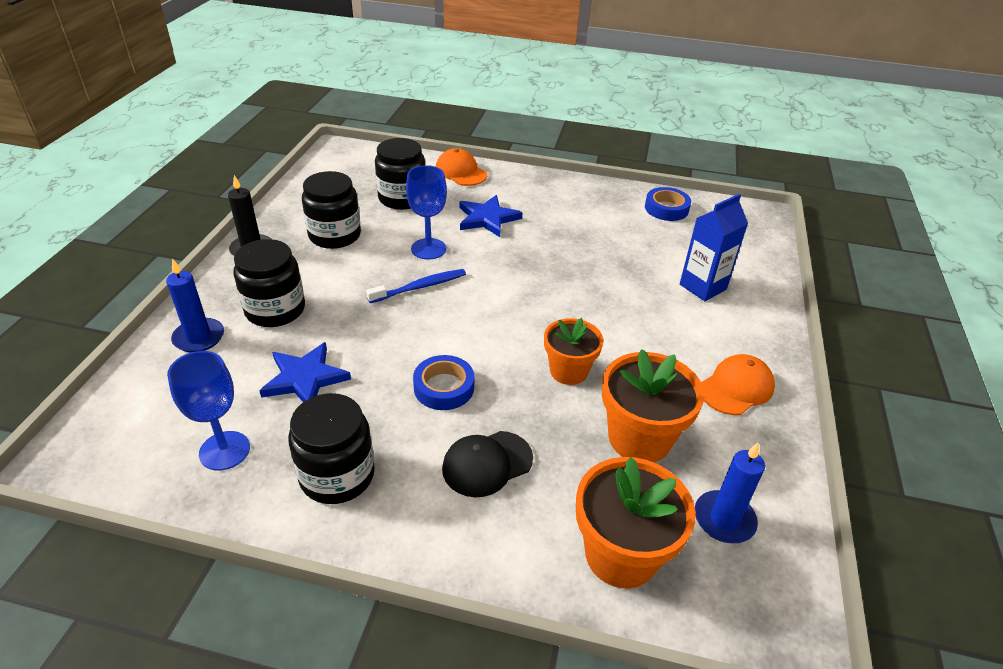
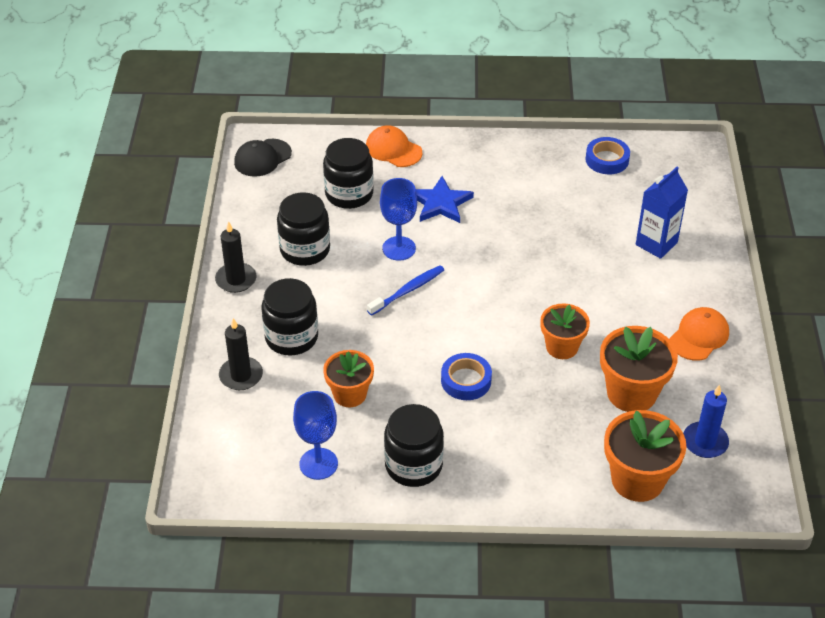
camera: 10 degrees left, 5 degrees up
(199, 337) = (241, 375): blue candle -> black candle
(305, 378) = (350, 394): blue star -> orange flower pot
(487, 463) = (522, 435): black cap -> black cap (262, 158)

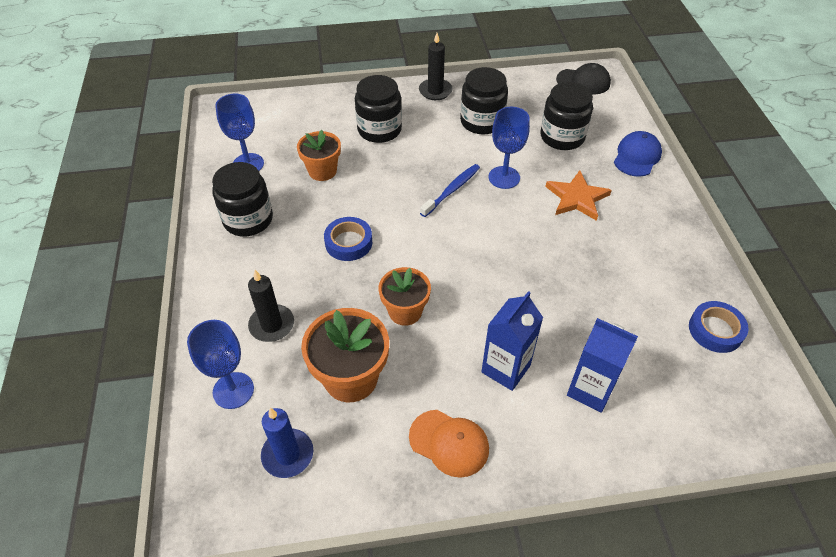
camera: 80 degrees right, 5 degrees up
(241, 375) = (334, 110): black candle -> black candle (272, 325)
(262, 158) = (583, 81): black cap -> black cap turned 150 degrees clockwise
(393, 149) = (637, 156): orange cap -> blue cap
(408, 290) = (452, 190): blue toothbrush -> blue toothbrush turned 90 degrees counterclockwise
(440, 203) = (576, 198): blue star -> orange star
(631, 290) = (506, 369): none -> blue carton
(637, 480) = (233, 390): orange flower pot -> blue goblet

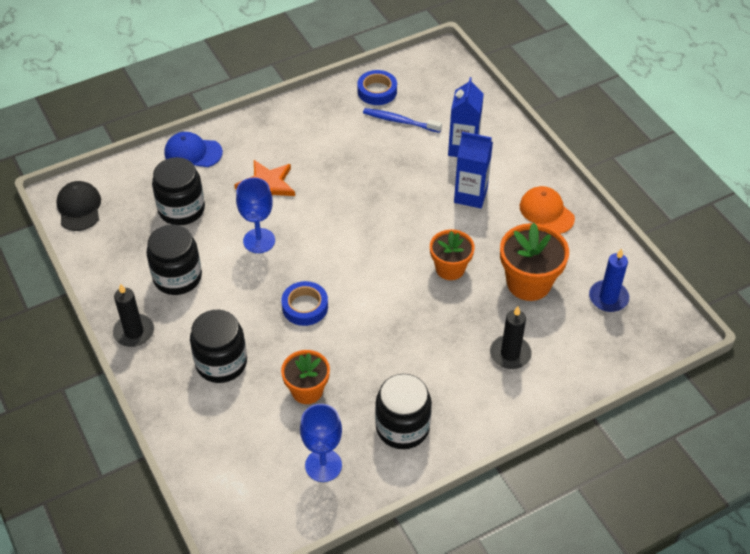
camera: 110 degrees left, 0 degrees up
(233, 390) = (581, 353): blue goblet -> none
(348, 242) = (394, 333): blue tape -> blue tape (305, 307)
(449, 443) = (546, 212): orange cap -> orange cap turned 45 degrees counterclockwise
(452, 190) = (292, 275): blue toothbrush -> blue toothbrush (400, 121)

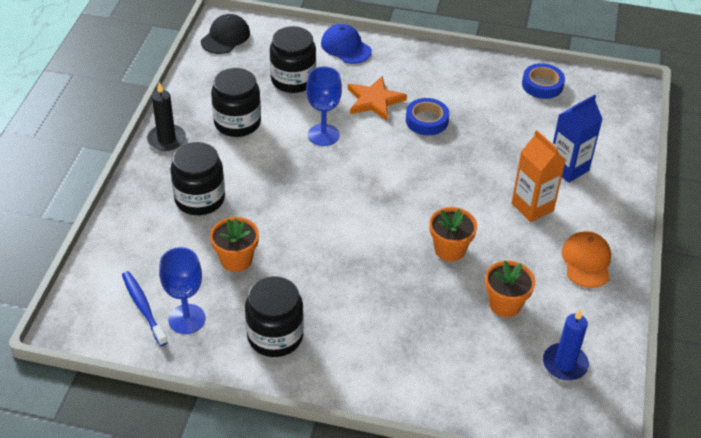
camera: 40 degrees right, 5 degrees down
(305, 307) = (303, 201): blue tape -> blue tape (426, 120)
(400, 121) = (536, 117): blue toothbrush -> blue toothbrush (143, 307)
(470, 195) = (532, 207): blue carton -> orange carton
(510, 354) = (424, 346): black candle -> none
(528, 283) = (505, 304): orange flower pot -> orange flower pot, size x0.66

